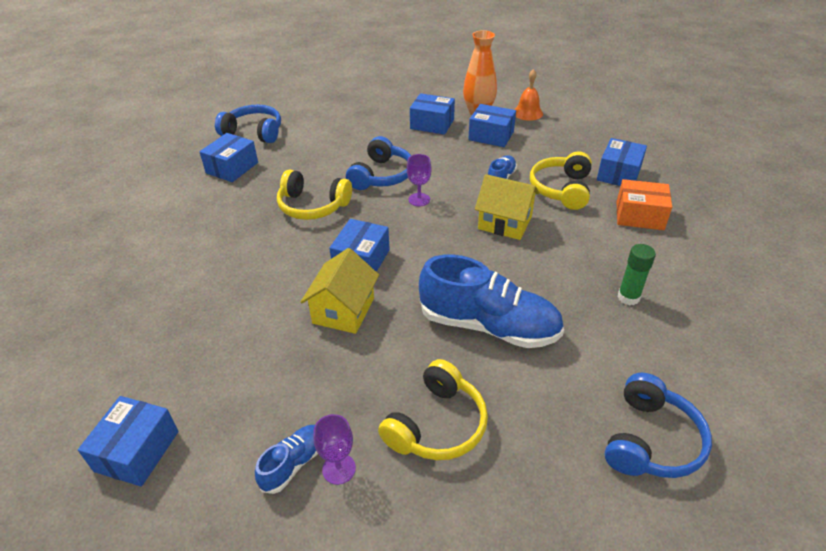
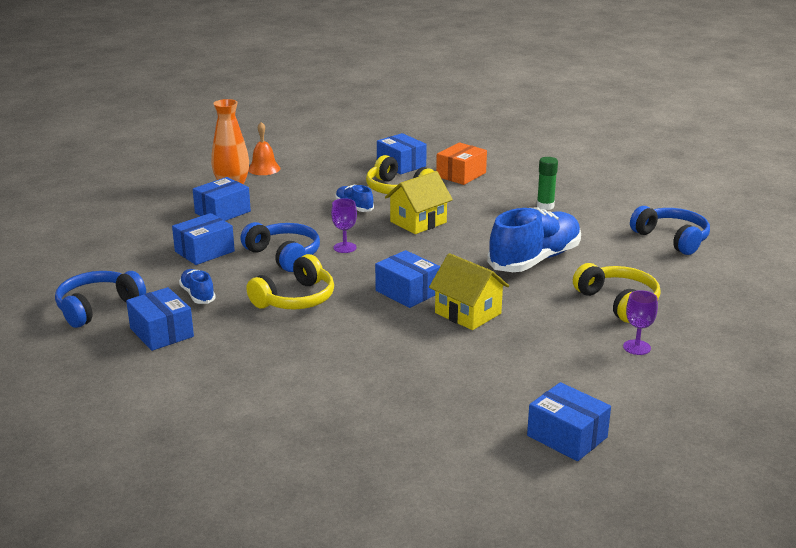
camera: 65 degrees left, 15 degrees down
(293, 464) = (622, 365): blue shoe -> blue shoe (198, 295)
(491, 136) = (281, 193): blue box -> blue box (204, 251)

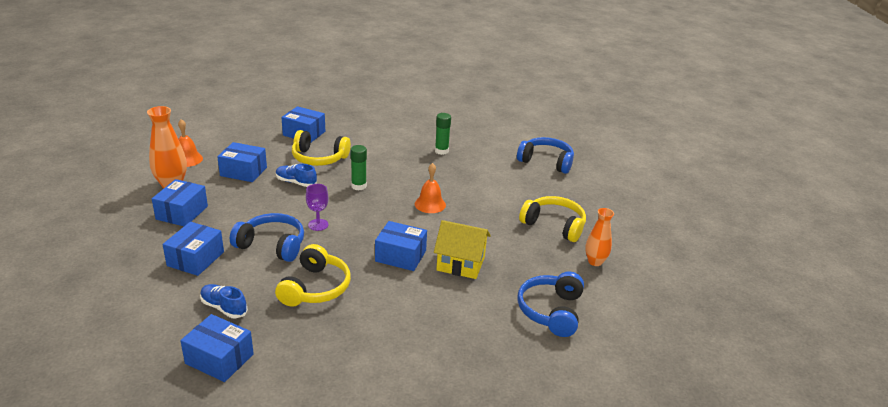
camera: 30 degrees left, 5 degrees up
(98, 307) = (134, 349): blue headphones -> blue headphones (551, 311)
(418, 222) = (358, 186): yellow house -> green glue stick
(461, 175) = (358, 134): orange box -> none
(483, 253) = (430, 204): none -> orange bell
(534, 260) = (470, 202): blue shoe -> none
(567, 436) = (611, 356): blue box -> blue box (243, 171)
(636, 347) = (595, 261): purple goblet -> orange vase

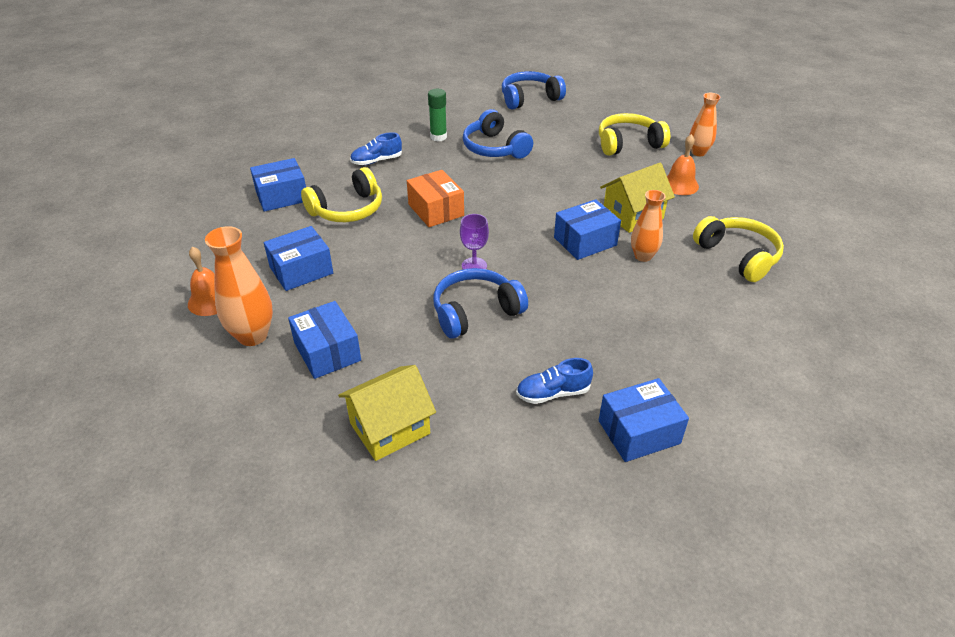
camera: 45 degrees left, 10 degrees up
(138, 262) = (390, 428): none -> yellow house
(195, 259) = (437, 378): blue box -> none
(296, 182) = (375, 245): blue shoe -> blue shoe (376, 161)
(315, 288) = (582, 315): yellow headphones -> yellow headphones (738, 256)
(358, 186) = (436, 210): green glue stick -> orange box
(415, 287) = (643, 256): none -> orange vase
(430, 204) = (520, 186): orange bell -> orange bell (680, 185)
(551, 311) = (743, 205): blue headphones -> blue headphones (495, 148)

